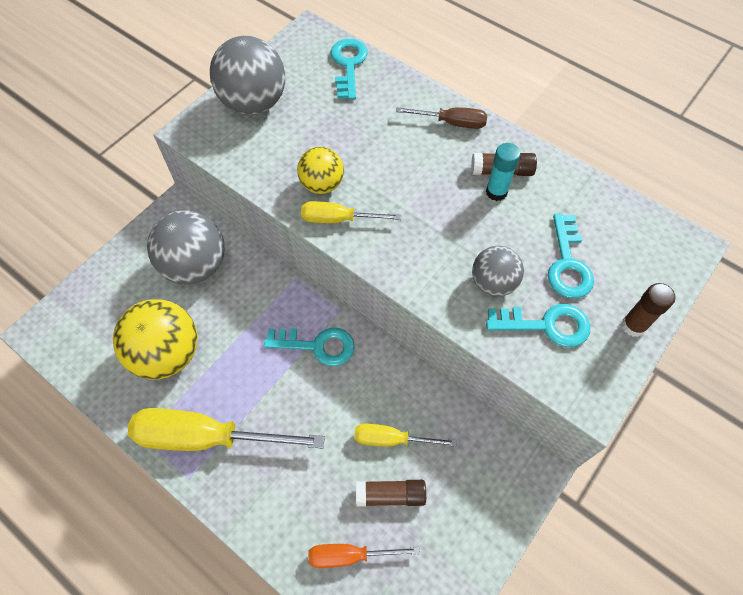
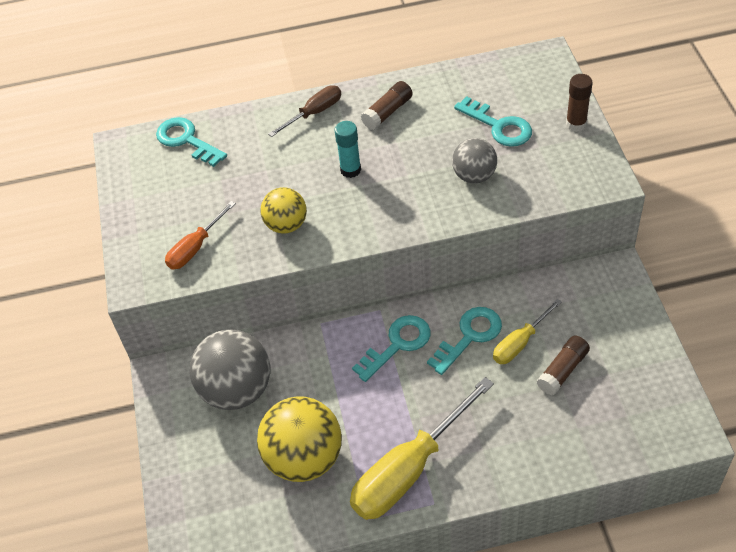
camera: 45 degrees left, 10 degrees down
(254, 103) = (155, 223): grey ball -> none
(338, 219) = (329, 233): yellow screwdriver -> none
(350, 555) = (587, 425): orange screwdriver -> orange screwdriver (195, 248)
(496, 192) = (402, 126): turquoise glue stick -> turquoise glue stick (350, 170)
(546, 325) = (533, 168): turquoise key -> turquoise key (469, 336)

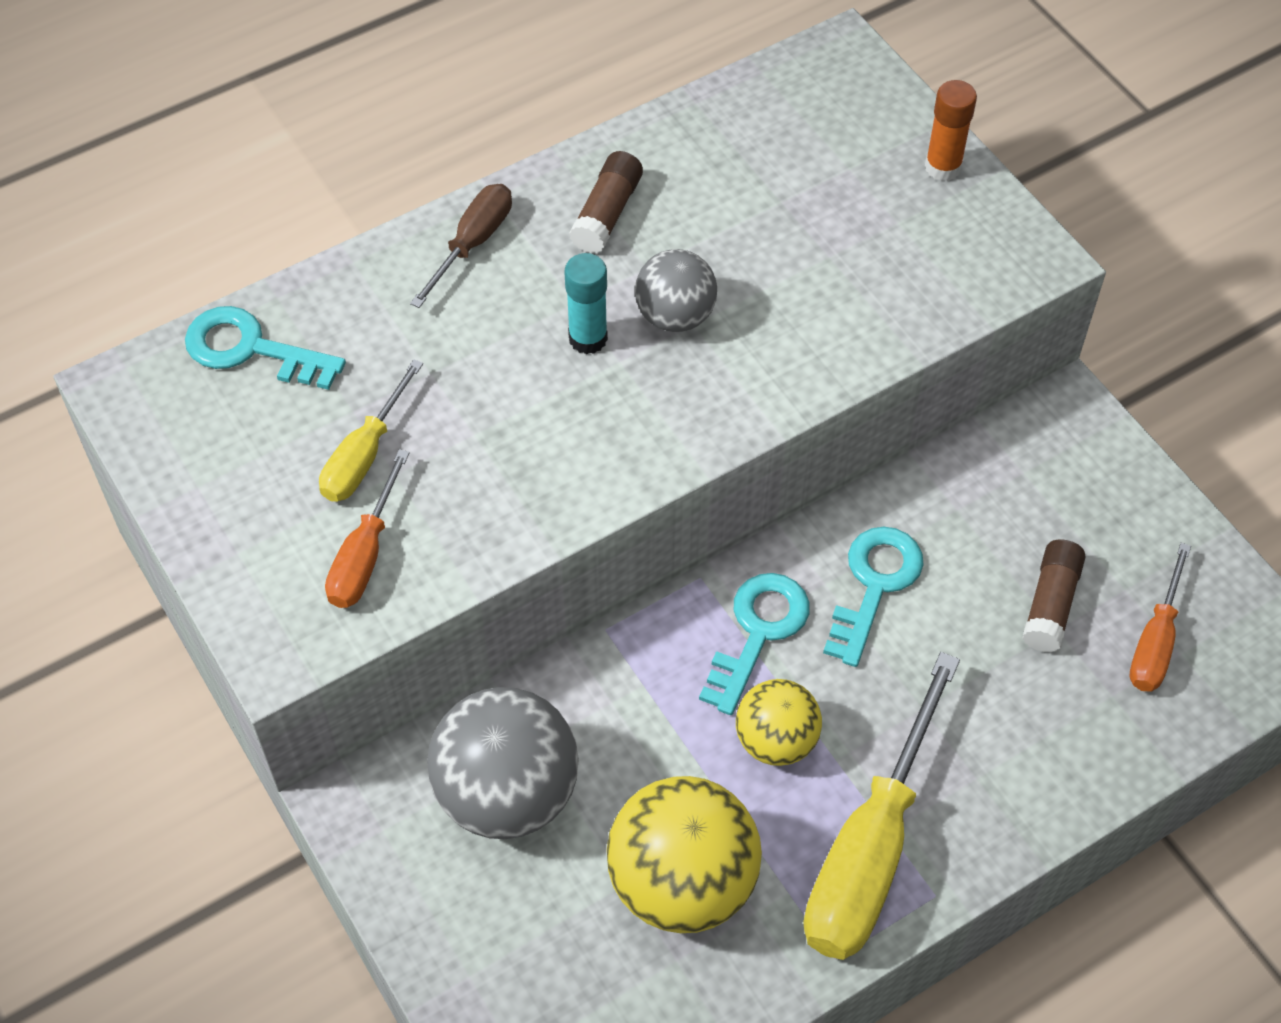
camera: 25 degrees left, 5 degrees up
(286, 225) = (516, 470): yellow ball -> yellow ball (776, 740)
(474, 176) = (811, 300): grey ball -> grey ball (675, 316)
(498, 126) = (814, 199): turquoise key -> none
(520, 343) = (962, 575): yellow screwdriver -> yellow screwdriver (364, 455)
(576, 124) = (943, 167): brown glue stick -> orange glue stick
(614, 405) = (1155, 641): none -> orange screwdriver

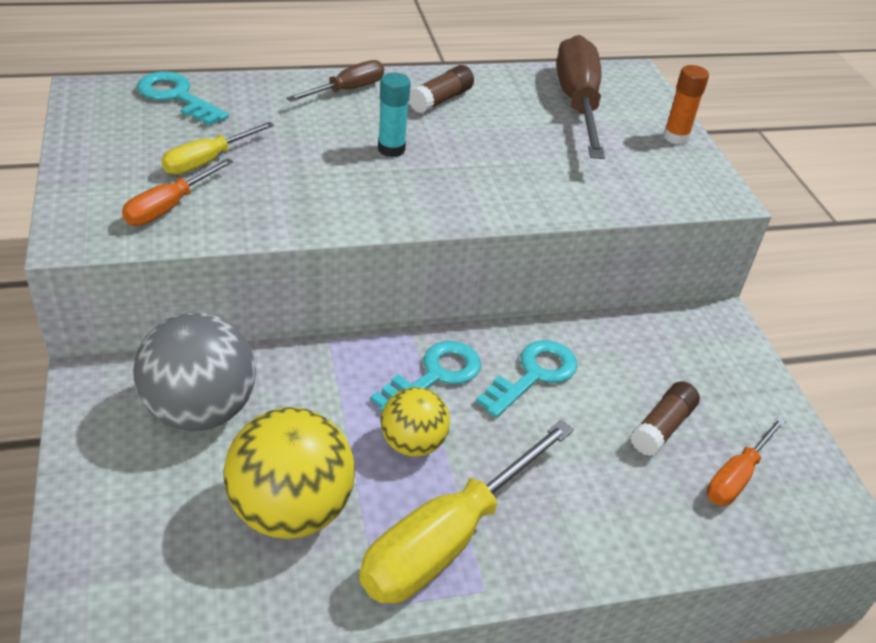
camera: 15 degrees right, 15 degrees down
(675, 316) = (456, 155): grey ball -> none
(791, 148) = (577, 103): none -> brown screwdriver

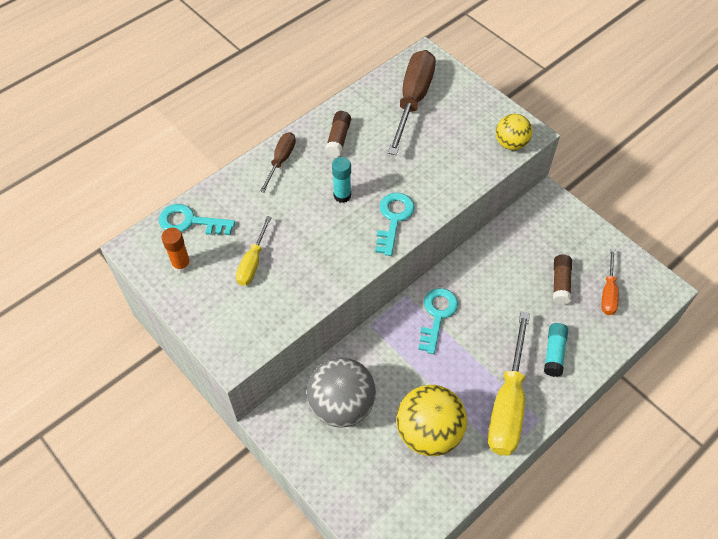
camera: 25 degrees left, 15 degrees up
(169, 207) = (263, 307): orange screwdriver -> none
(413, 443) = (456, 362): yellow ball -> yellow ball (511, 143)
(533, 375) = (483, 287): turquoise key -> turquoise key (393, 219)
(577, 103) = (413, 100): brown screwdriver -> brown screwdriver turned 45 degrees clockwise
(581, 511) = (554, 353): none -> turquoise glue stick
(675, 137) = (480, 100): orange glue stick -> orange glue stick (181, 265)

